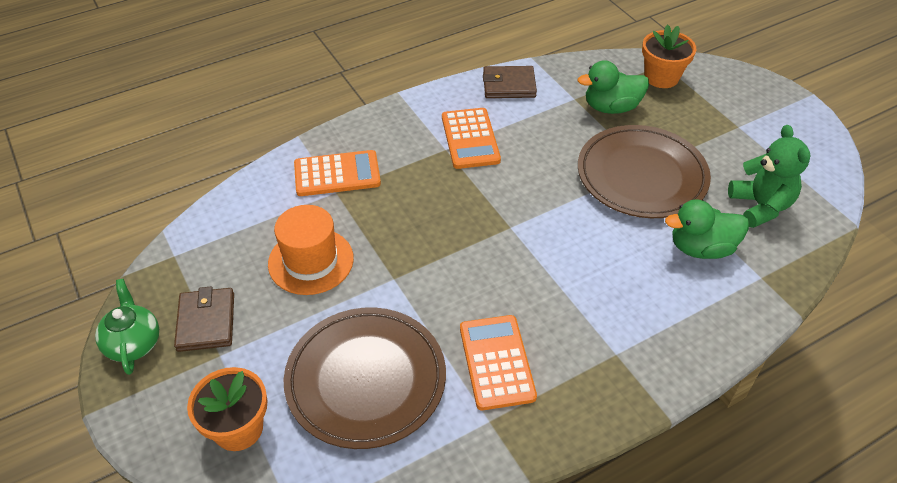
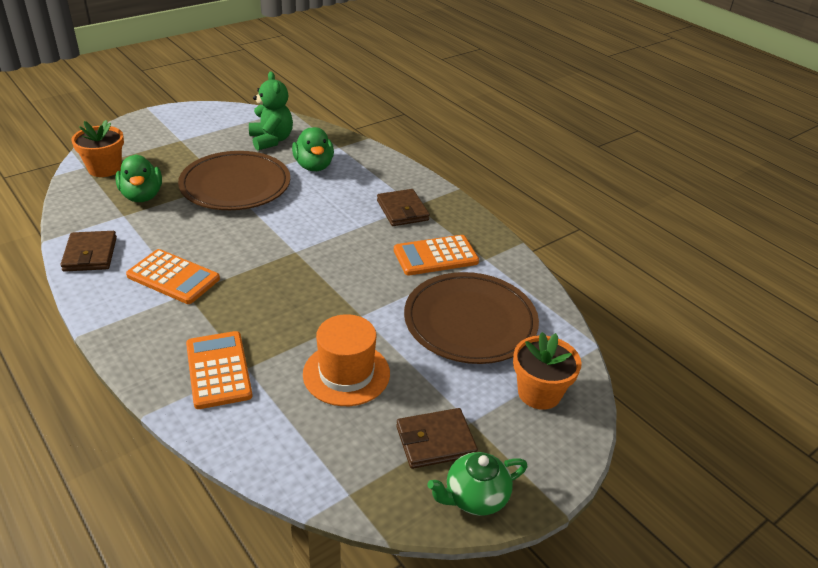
camera: 100 degrees left, 10 degrees down
(470, 139) = (173, 277): orange calculator -> orange calculator turned 45 degrees clockwise
(601, 337) = (402, 210): none -> brown wallet
(760, 206) = (271, 140): green teddy bear -> green teddy bear turned 90 degrees clockwise

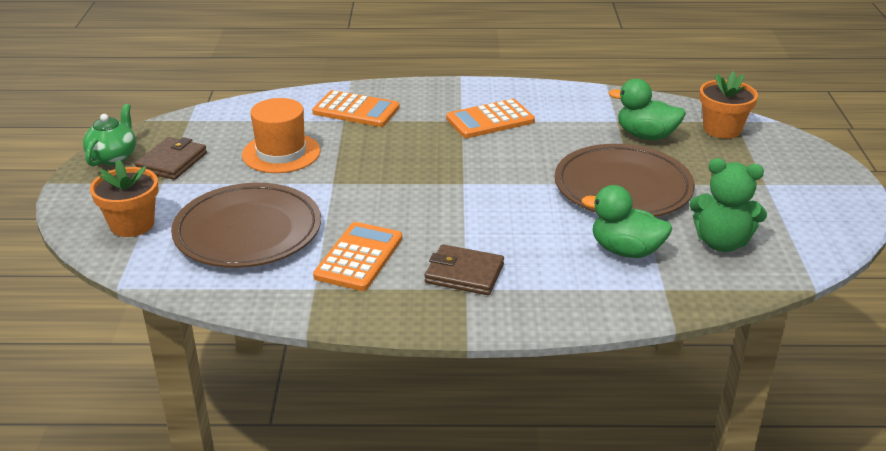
camera: 130 degrees right, 5 degrees down
(90, 254) = (564, 96): brown wallet -> none

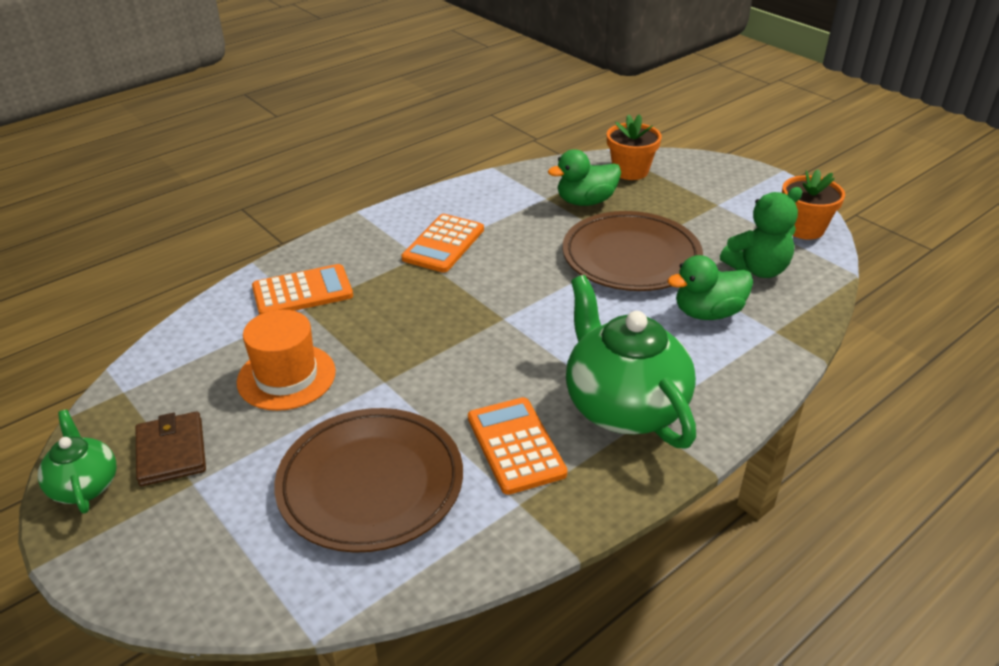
camera: 40 degrees left, 5 degrees up
(132, 224) = (226, 554): orange flower pot -> orange flower pot (804, 228)
(464, 274) = (623, 406): brown wallet -> green teapot

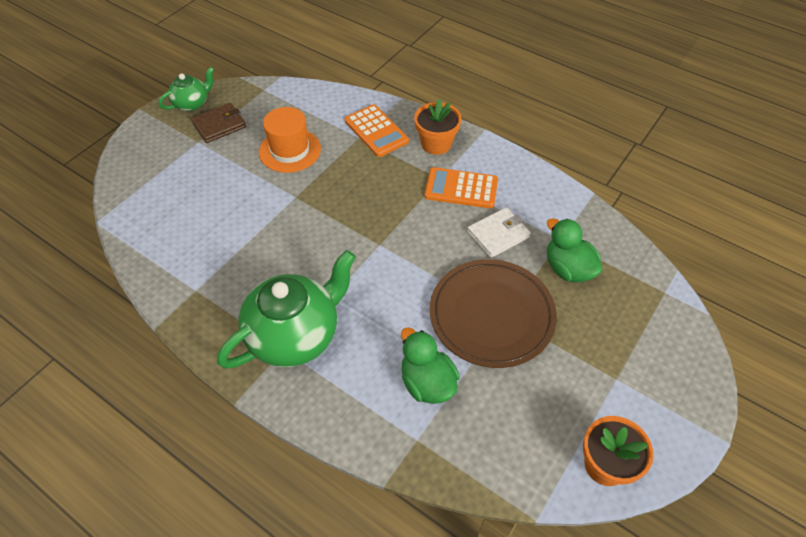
camera: 75 degrees right, 15 degrees up
(371, 483) = (205, 214): brown plate -> none
(515, 445) = (246, 278): orange calculator -> none
(524, 233) = (498, 234): none -> white wallet
(630, 171) = (642, 296): orange flower pot -> orange flower pot (436, 144)
(757, 269) = (510, 421): green teddy bear -> none

